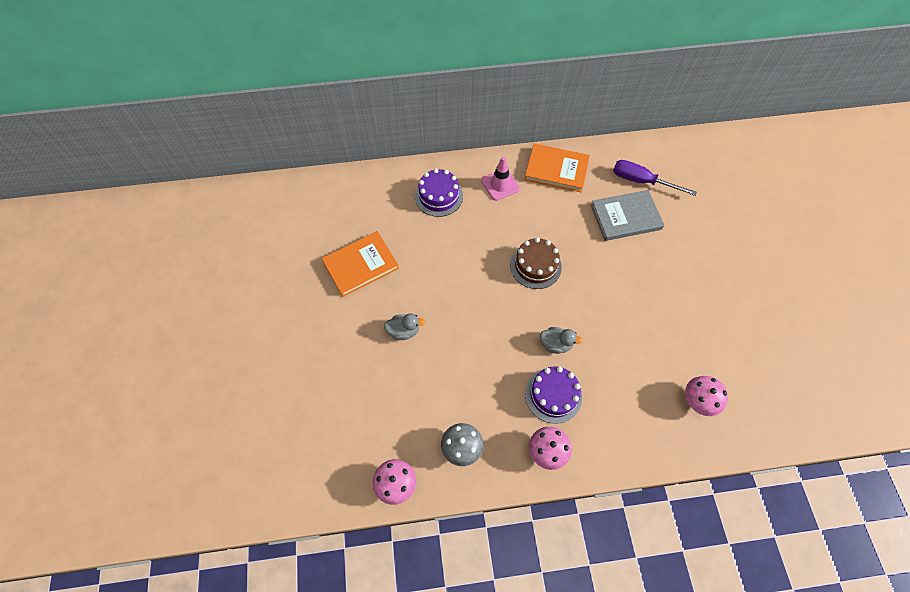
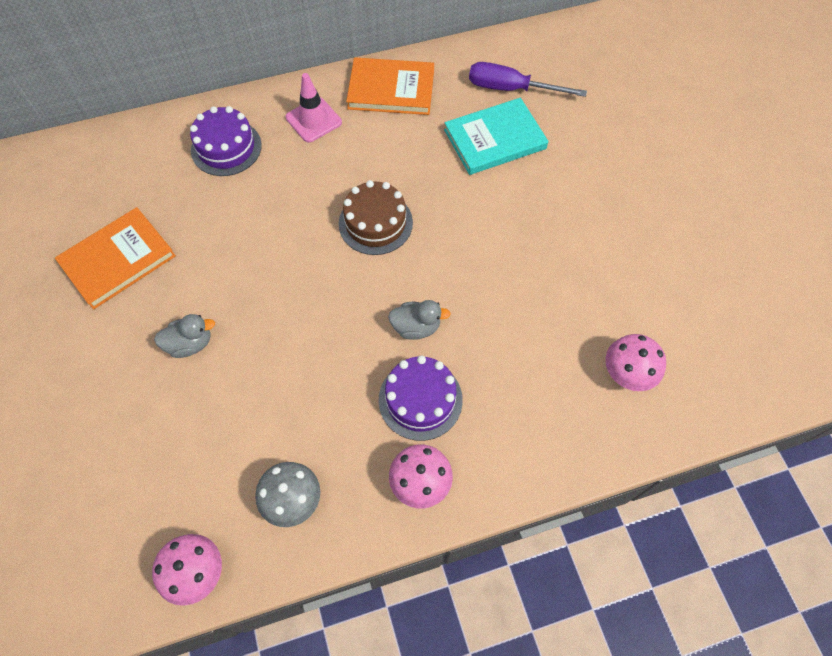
camera: 10 degrees left, 0 degrees up
(625, 217) = (494, 139): grey book -> turquoise book

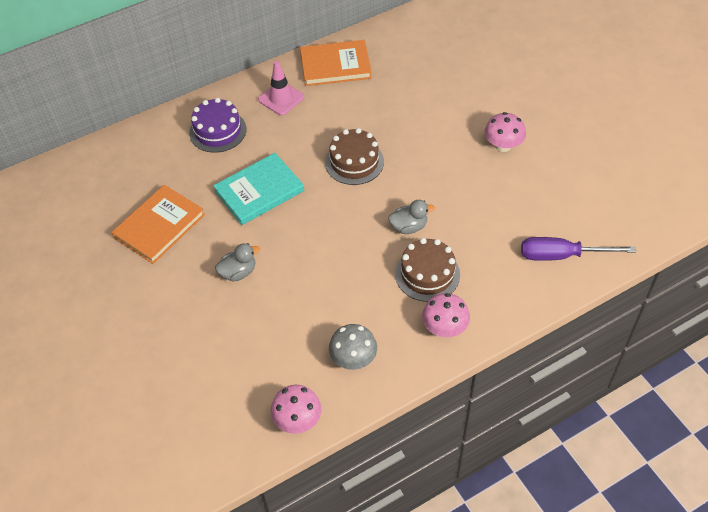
camera: 10 degrees left, 10 degrees down
(420, 399) = (427, 274): purple cake -> brown cake
(494, 139) = (428, 86): turquoise book -> turquoise book (259, 191)
(511, 89) = (429, 48): purple screwdriver -> purple screwdriver (561, 255)
(627, 373) = (574, 226): pink mushroom -> pink mushroom (503, 145)

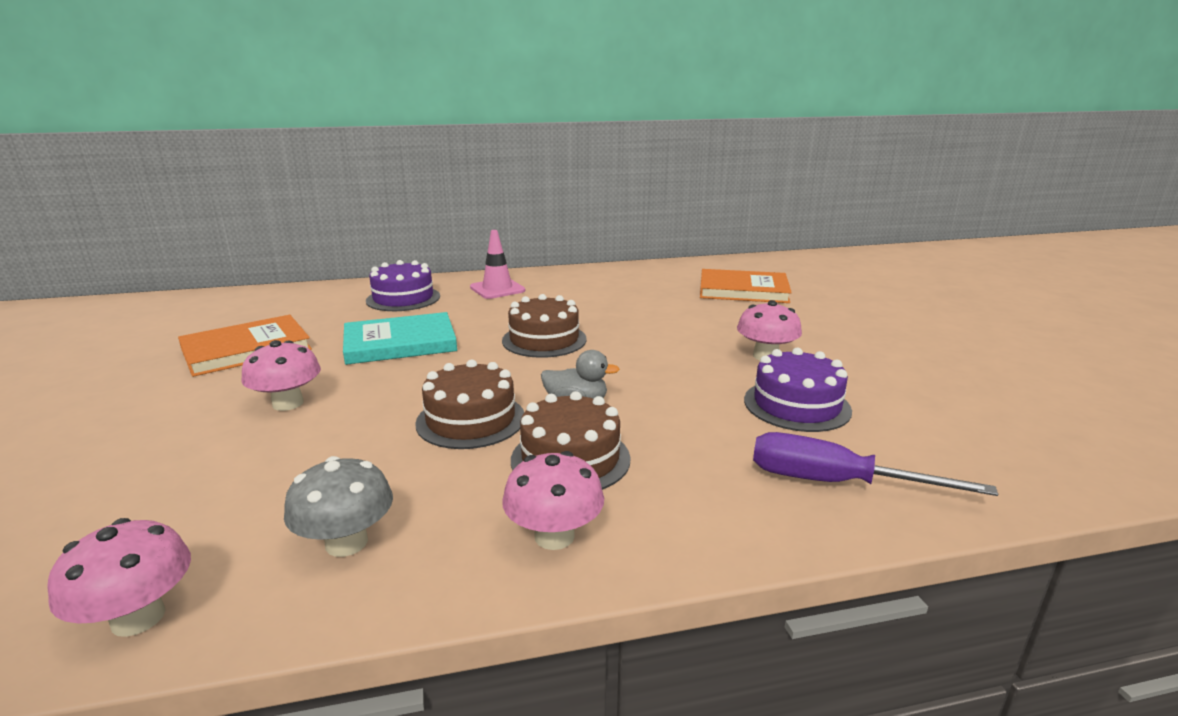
camera: 15 degrees right, 30 degrees down
(238, 272) = (288, 403): grey duck -> pink mushroom
(335, 65) = (579, 279): orange book -> orange book (743, 290)
(356, 257) = (470, 420): none -> brown cake
(532, 194) = (796, 405): none -> purple cake

